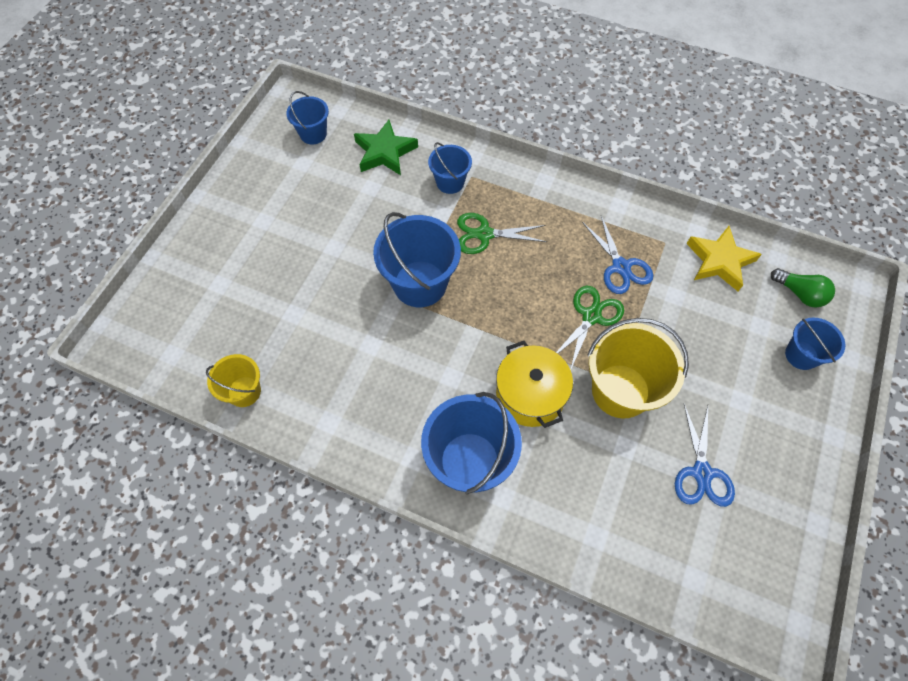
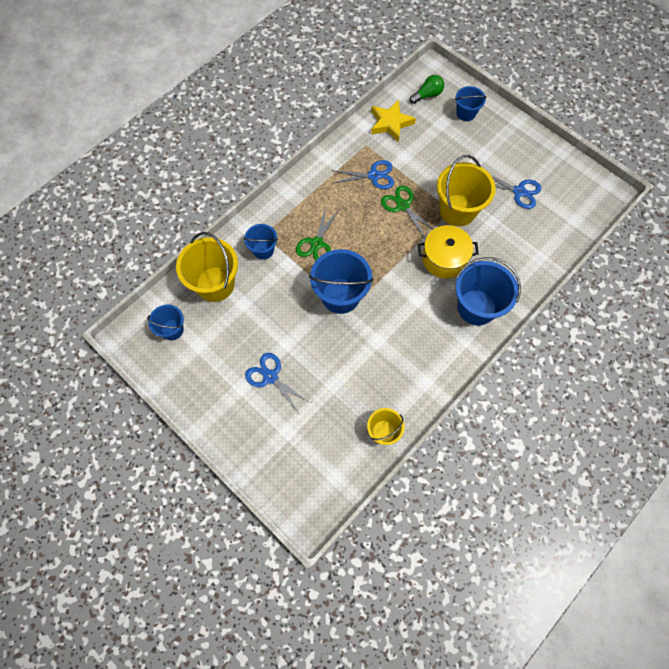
camera: 70 degrees left, 5 degrees up
(283, 245) = (270, 377): none -> blue scissors
(385, 152) = (215, 284): green star -> yellow bucket

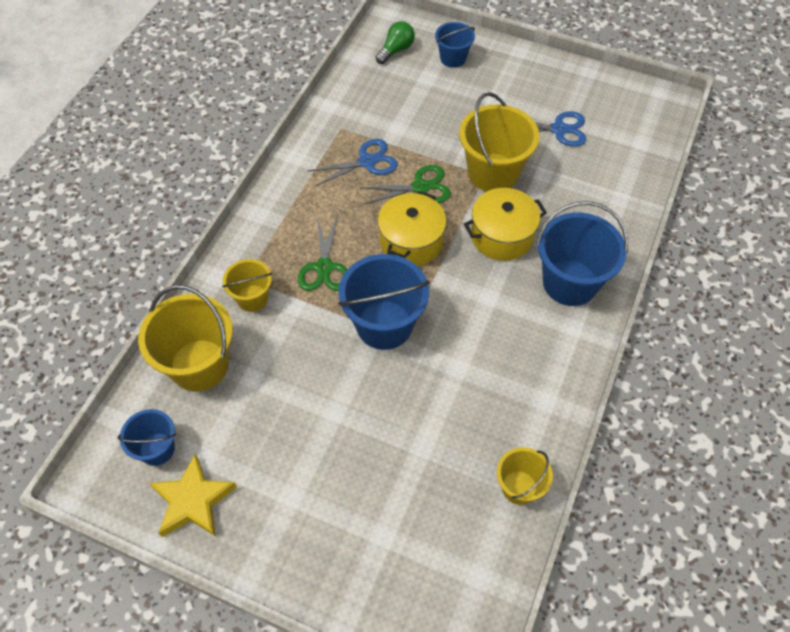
camera: 20 degrees left, 10 degrees down
(263, 250) = (252, 298): blue bucket -> yellow bucket
(270, 377) = (328, 467): blue scissors -> none
(381, 243) = (411, 242): none -> yellow pot
(390, 123) = (362, 94): yellow star -> yellow star (193, 500)
(403, 206) = (420, 187): green scissors -> green scissors turned 135 degrees clockwise

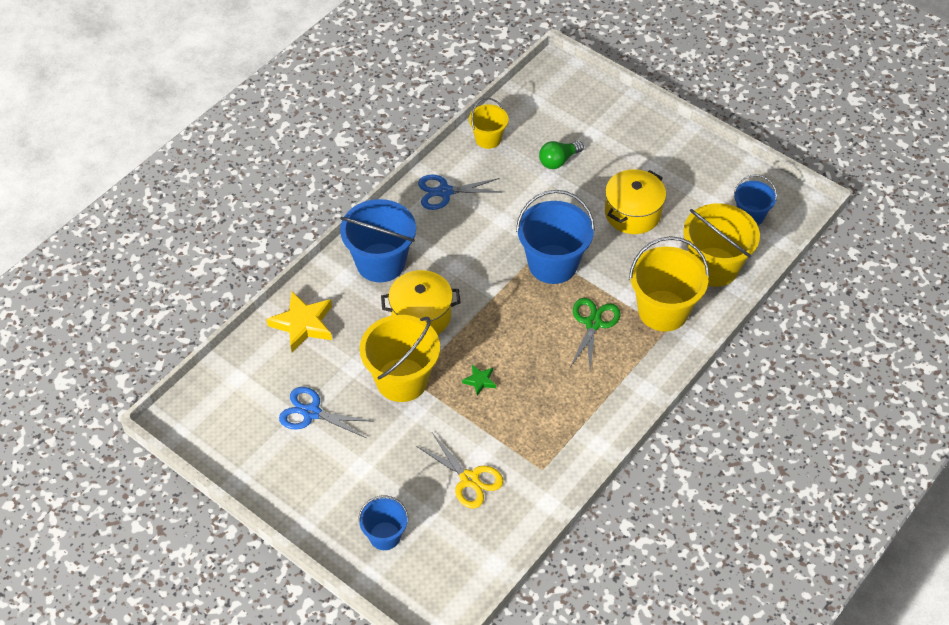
camera: 165 degrees left, 5 degrees down
(193, 500) = (724, 179): yellow star -> yellow star (303, 324)
(252, 298) = (663, 311): yellow bucket -> yellow bucket, size x1.77
(367, 162) = (525, 422): blue scissors -> blue scissors (445, 192)
(396, 50) = (448, 565): green light bulb -> green light bulb (558, 161)
(401, 108) = (469, 479): none -> yellow scissors
(411, 242) = (507, 329): yellow pot -> yellow pot (632, 213)
(420, 187) = (480, 381): green scissors -> green star

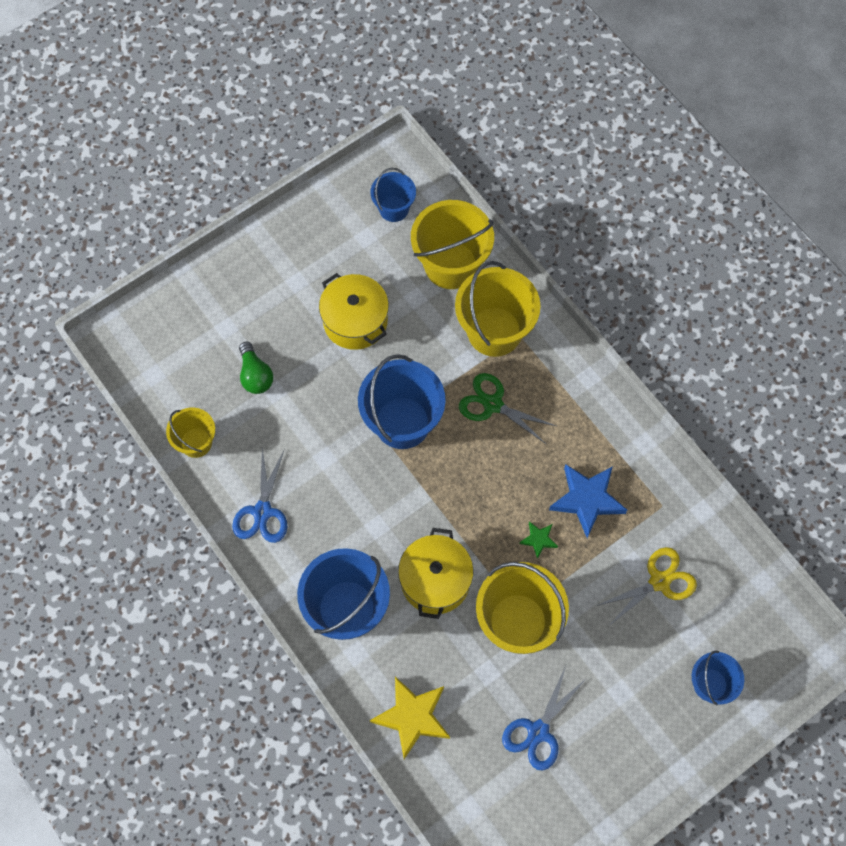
camera: 75 degrees left, 15 degrees up
(528, 410) = (587, 500): none -> blue star

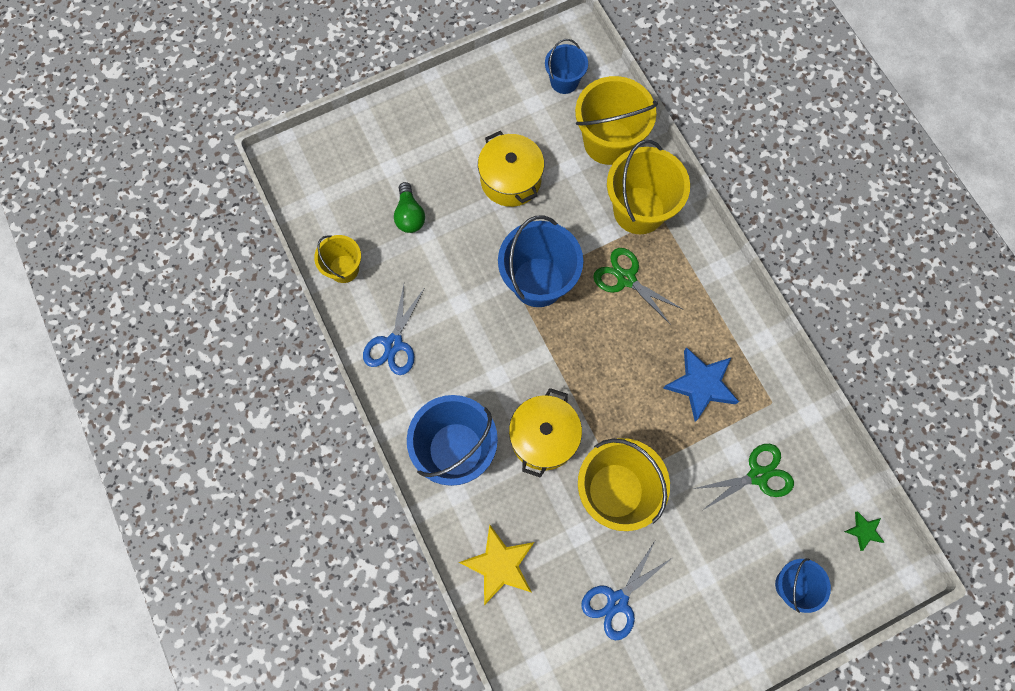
camera: 10 degrees right, 5 degrees up
(539, 539) = (648, 415): green star -> green star (863, 531)
(659, 581) = (757, 475): yellow scissors -> green scissors

